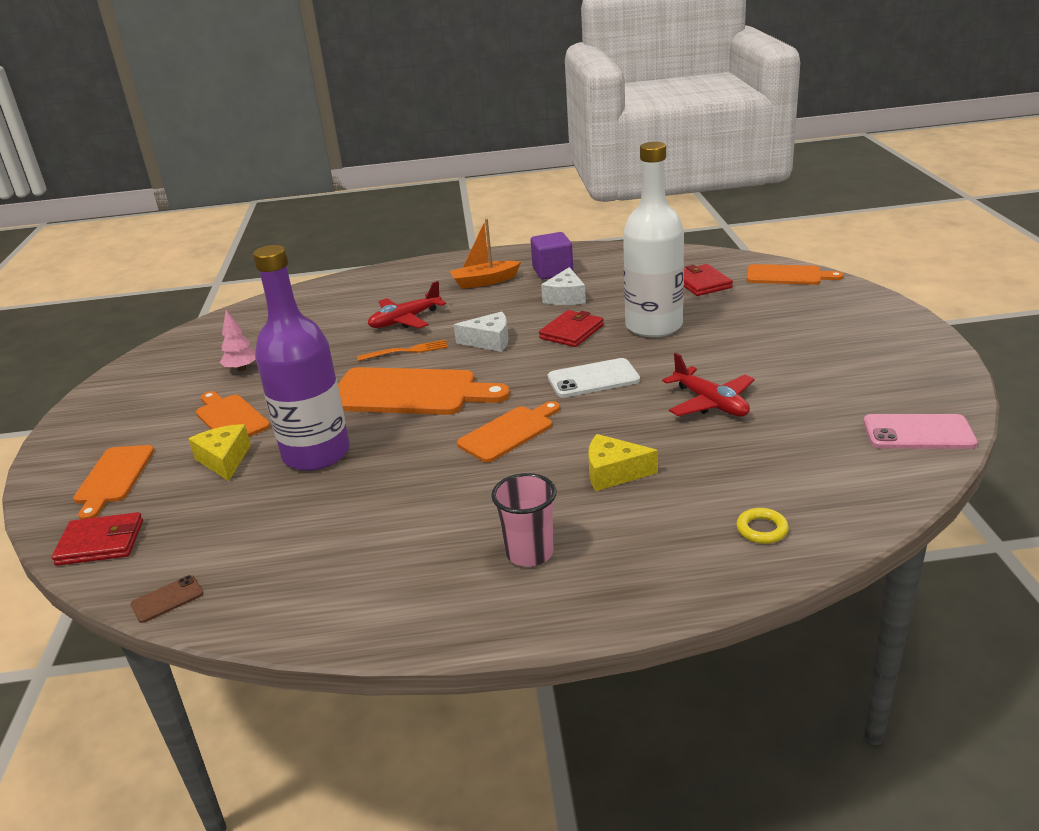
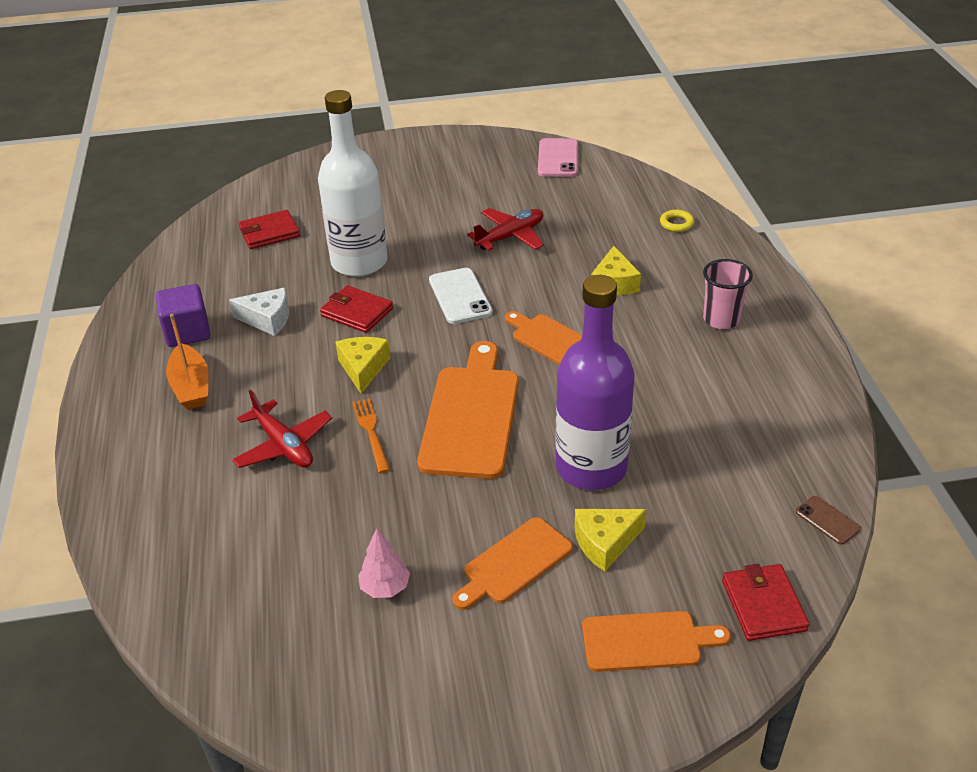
camera: 95 degrees left, 10 degrees up
(489, 341) = (363, 368): white cheese -> yellow cheese
(788, 276) = (274, 186): orange cutting board -> none

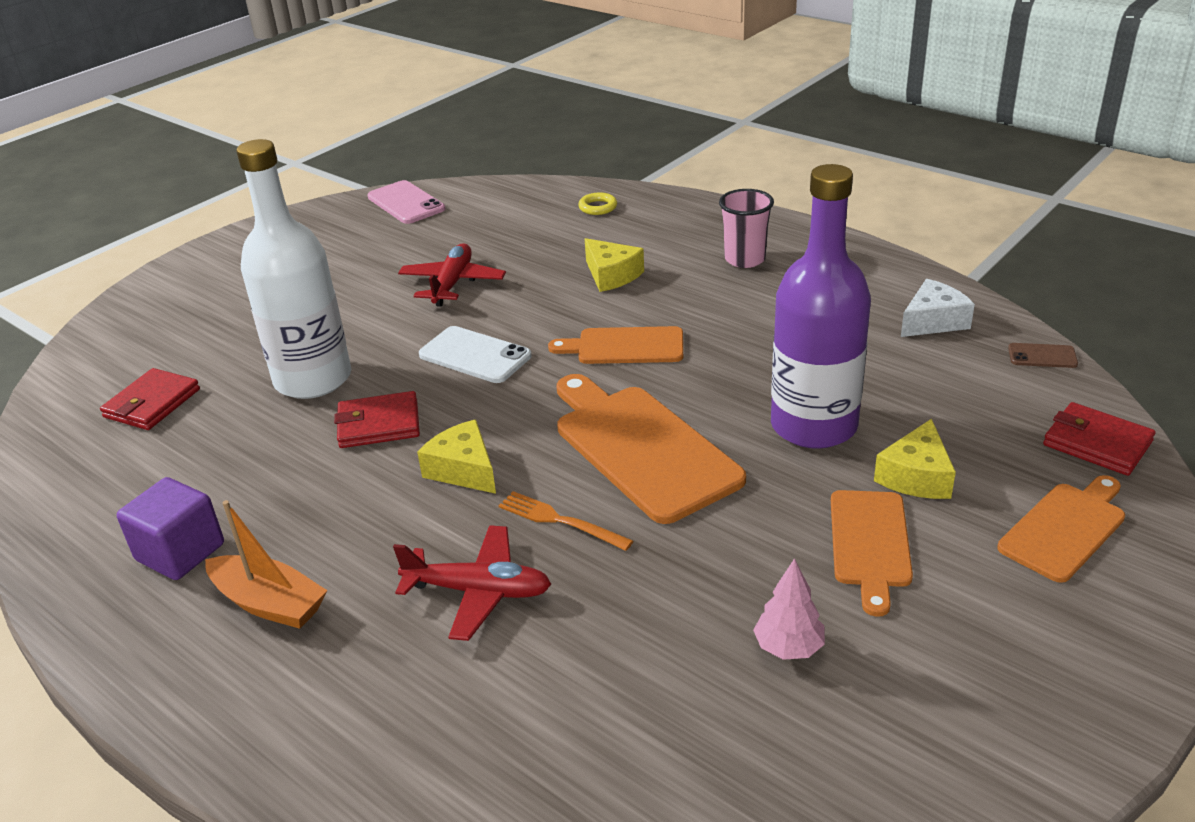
camera: 40 degrees left, 5 degrees down
(267, 319) = (275, 485): white cheese -> white cheese (933, 321)

